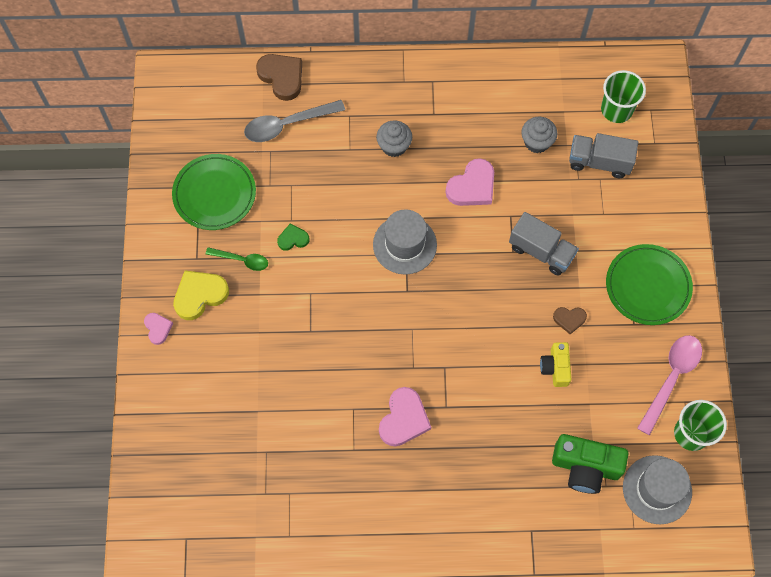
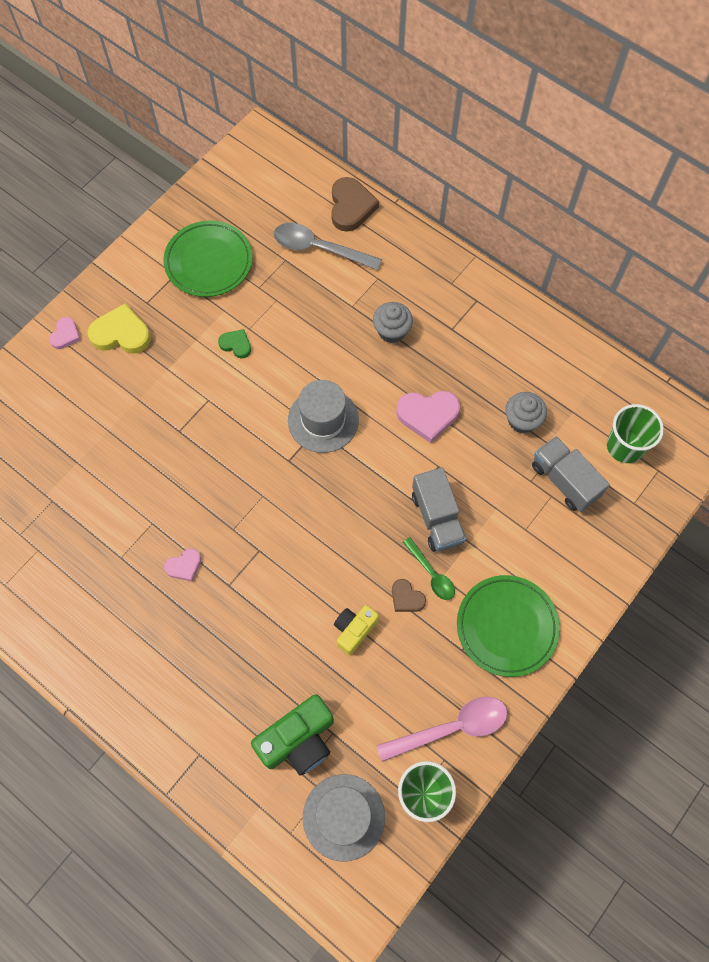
camera: 40 degrees right, 0 degrees up
(242, 260) = (180, 331): green spoon -> green spoon (431, 574)
(403, 419) = (184, 566): pink heart -> pink heart, size x0.56
(585, 467) = (298, 740): green camera -> green camera turned 90 degrees counterclockwise

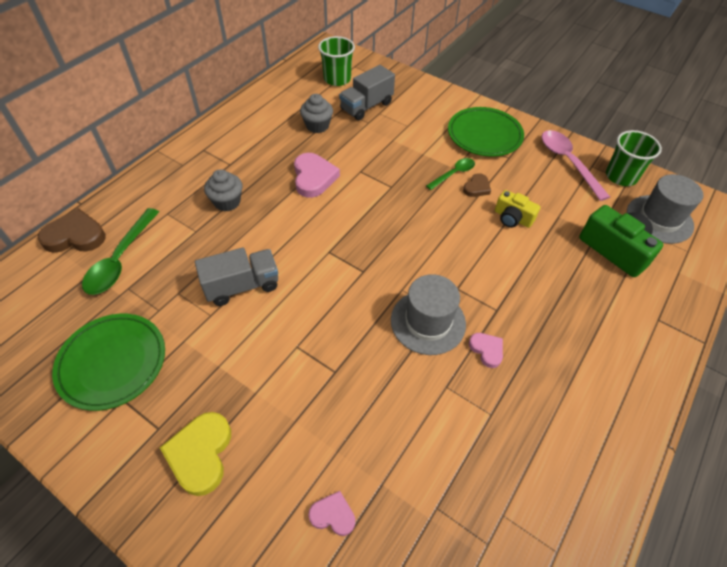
camera: 95 degrees left, 15 degrees down
(65, 335) = (194, 532): pink heart -> pink heart (333, 515)
(236, 345) = (229, 325): green heart -> none
(319, 248) = (121, 260): grey spoon -> green spoon
(323, 420) = (319, 247): grey hat -> grey hat (428, 322)
(437, 518) = (406, 171): grey truck -> grey truck (242, 286)

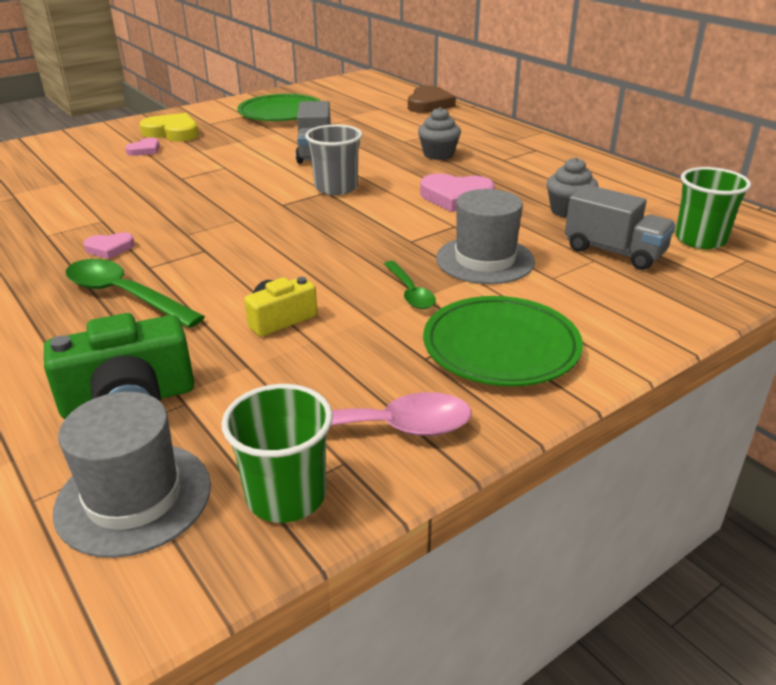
camera: 110 degrees right, 20 degrees down
(121, 260) = (387, 116): green spoon -> green spoon (124, 295)
(319, 247) = (336, 188): none -> grey cup
(333, 515) = (69, 164): pink heart -> pink heart (145, 150)
(366, 106) = (614, 252): grey truck -> grey truck turned 150 degrees clockwise
(428, 322) = (181, 225): grey hat -> grey hat (485, 260)
(477, 187) = (366, 305): brown heart -> none

